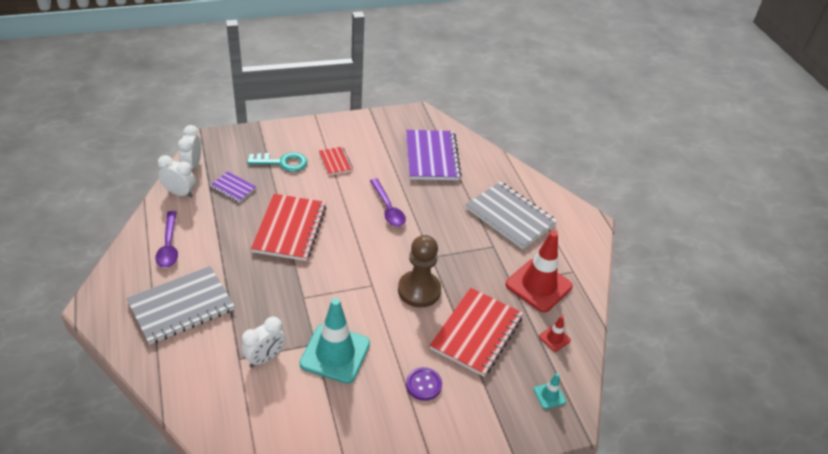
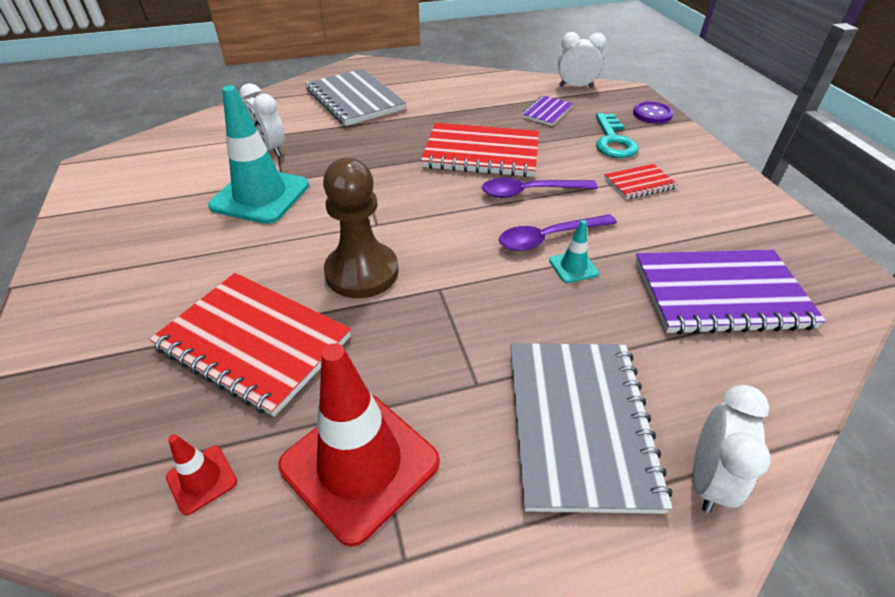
camera: 95 degrees right, 0 degrees up
(169, 245) = (442, 86): purple spoon -> purple spoon (530, 192)
(180, 193) = (526, 84): white clock -> white clock (707, 479)
(423, 385) = (175, 275): purple button -> purple button (652, 114)
(510, 217) = (579, 424): grey notebook -> grey notebook turned 45 degrees counterclockwise
(549, 395) = (67, 450): turquoise traffic cone -> turquoise traffic cone (573, 267)

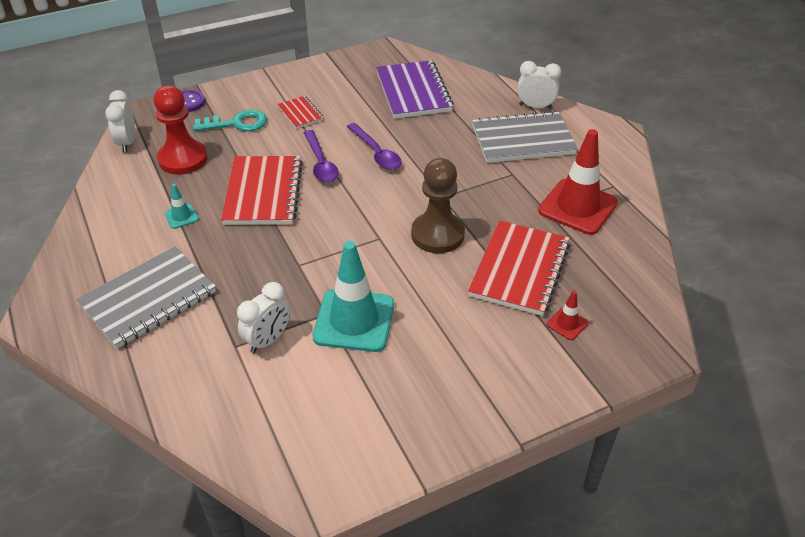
camera: 100 degrees left, 0 degrees up
(202, 479) = (613, 260): red traffic cone -> red traffic cone (567, 324)
(546, 112) = (183, 159): purple notebook -> red pawn
(573, 267) = (404, 142): turquoise traffic cone -> turquoise traffic cone (181, 216)

